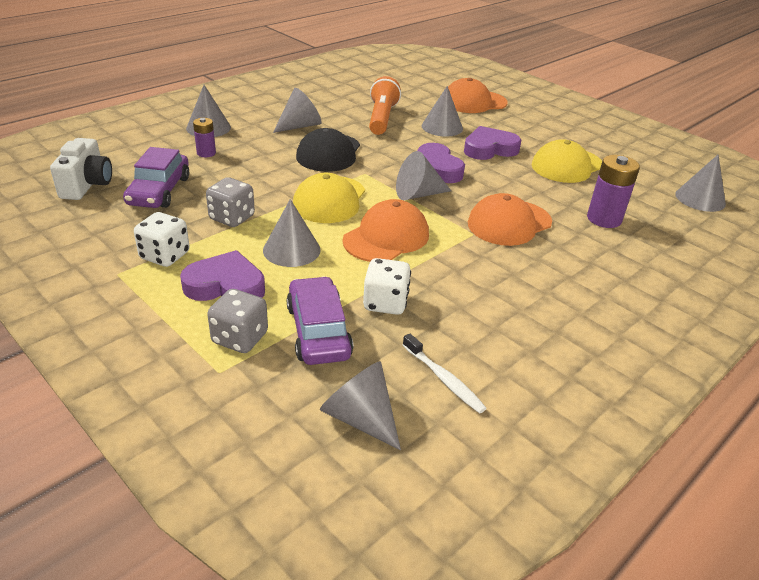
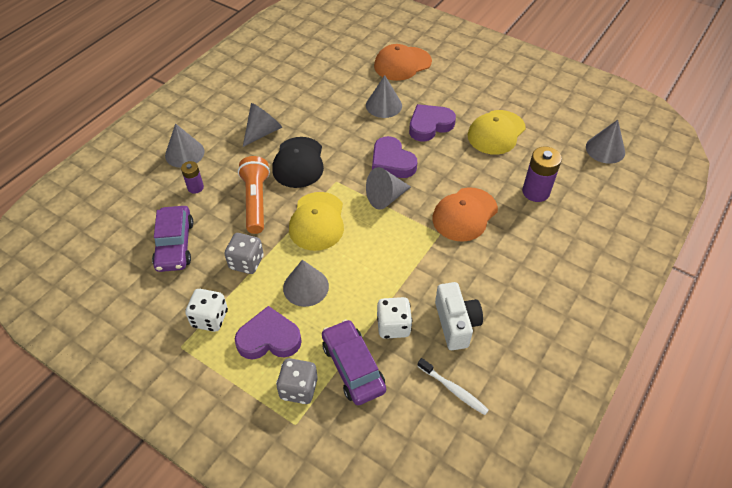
camera: 10 degrees left, 15 degrees up
(87, 185) = (111, 252): white camera -> white camera (456, 324)
(360, 418) = (406, 439): grey cone -> none
(382, 118) = (329, 105): orange flashlight -> orange flashlight (256, 201)
(386, 237) = (374, 254): orange cap -> none

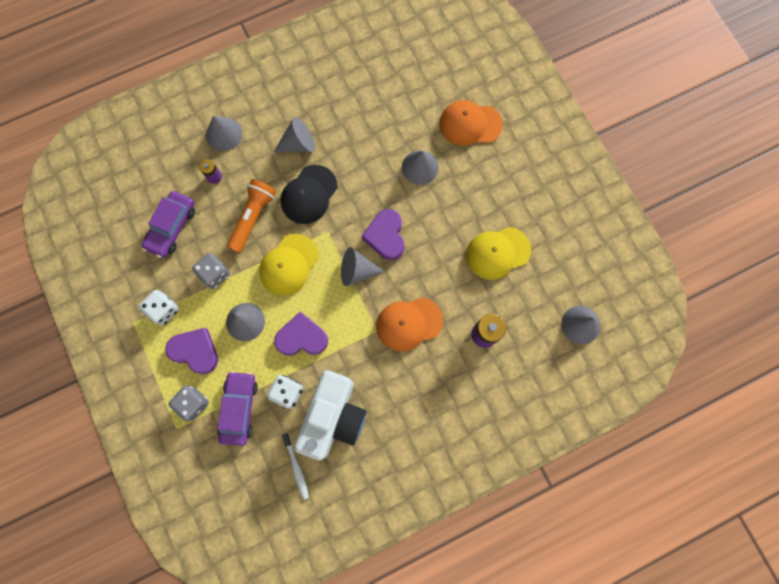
camera: 30 degrees right, 25 degrees up
(429, 125) = (445, 213): purple heart -> purple heart (302, 337)
(456, 324) = (333, 417): white camera -> white camera, size x1.62

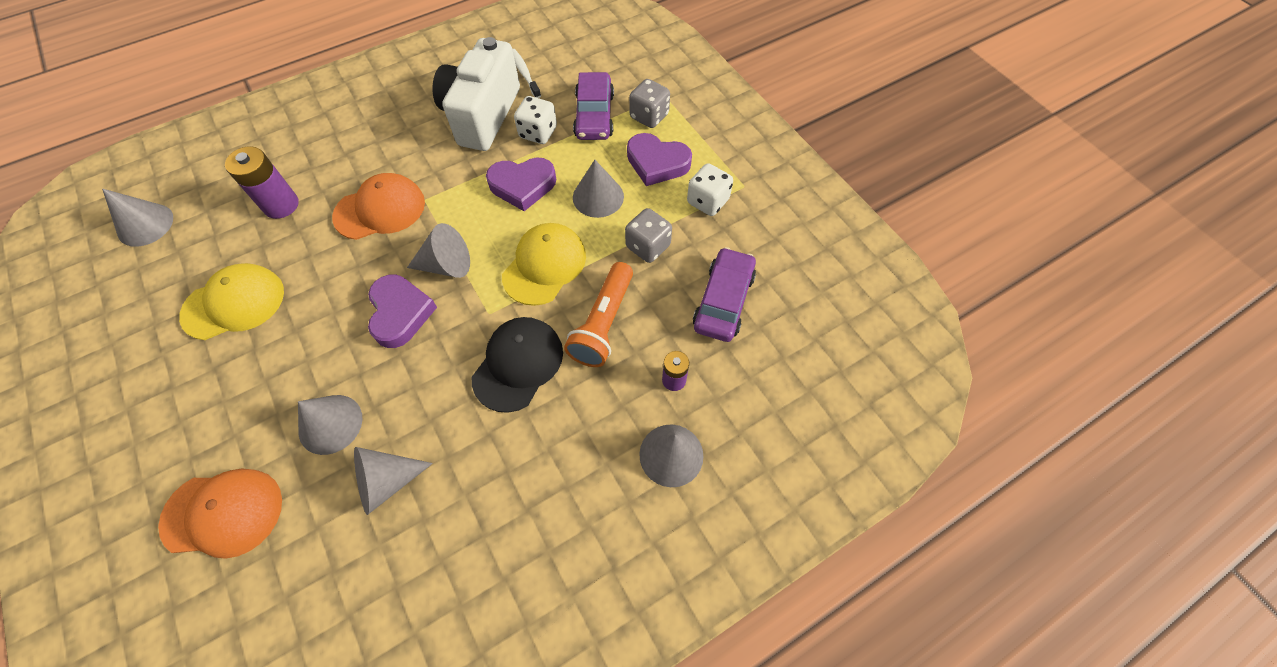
camera: 175 degrees right, 15 degrees down
(298, 144) = (538, 448): grey cone -> grey cone (386, 482)

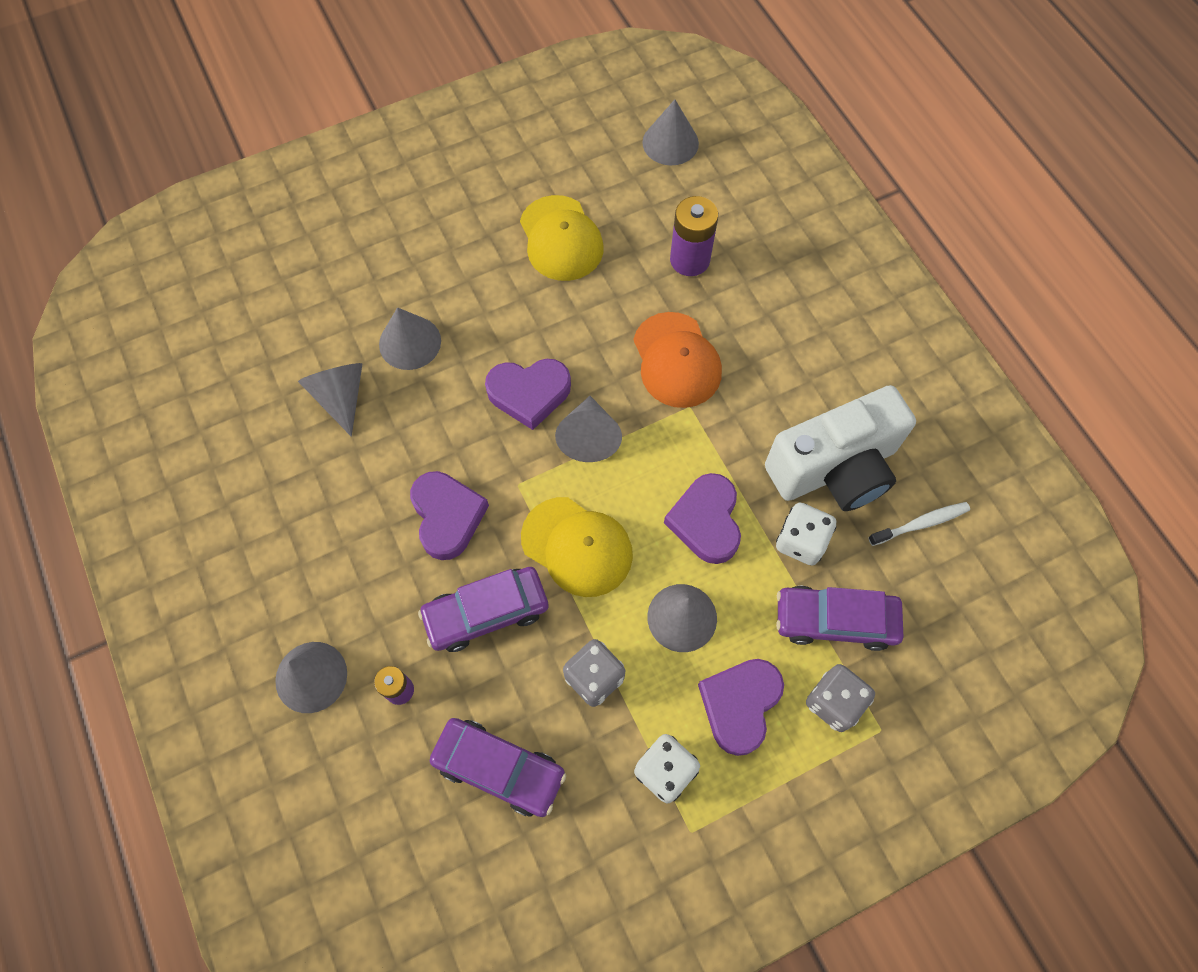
camera: 95 degrees right, 5 degrees up
(223, 513) = (340, 270): orange cap -> none
(482, 115) = (834, 469): white camera -> white camera turned 135 degrees clockwise
(518, 364) = (447, 516): black cap -> purple heart
(603, 323) = (486, 613): orange flashlight -> purple car

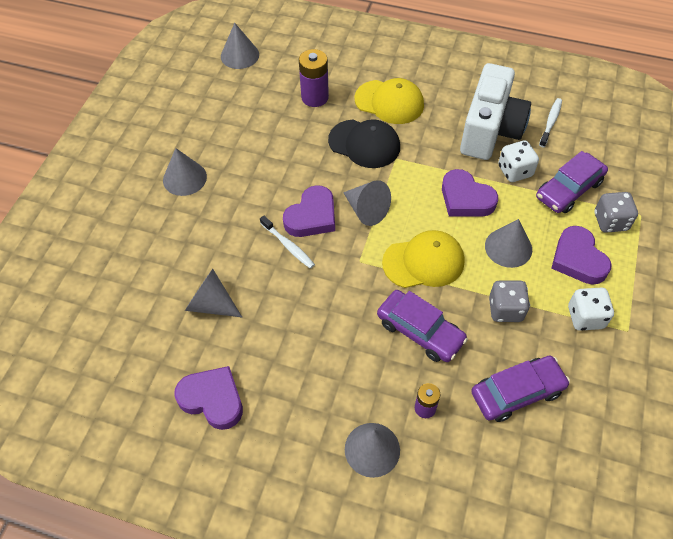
camera: 45 degrees left, 10 degrees down
(410, 342) = (217, 246): grey cone -> grey cone (184, 178)
(447, 516) = (343, 307): purple heart -> purple heart (212, 399)
(472, 403) = (288, 245): none -> white toothbrush
(486, 613) = (420, 331): purple car -> purple car turned 75 degrees counterclockwise
(561, 239) = (237, 136): yellow cap -> yellow cap (389, 102)
(676, 360) = (364, 144): orange cap -> black cap

